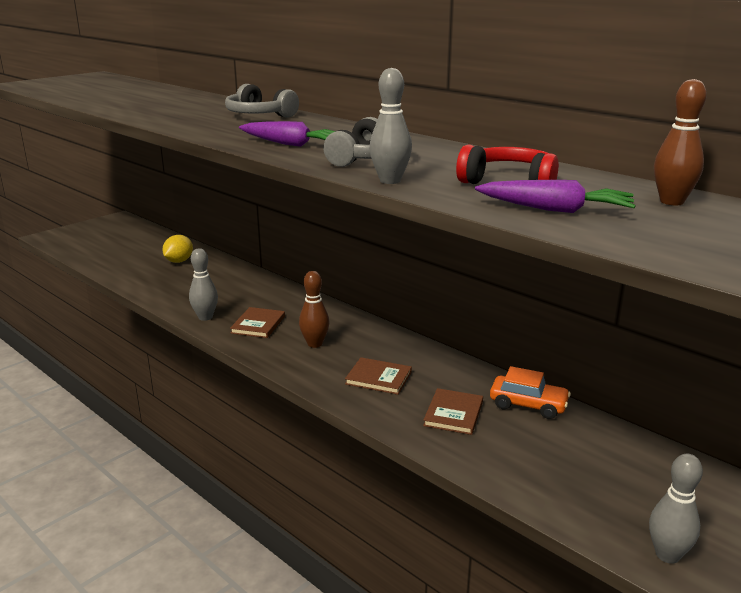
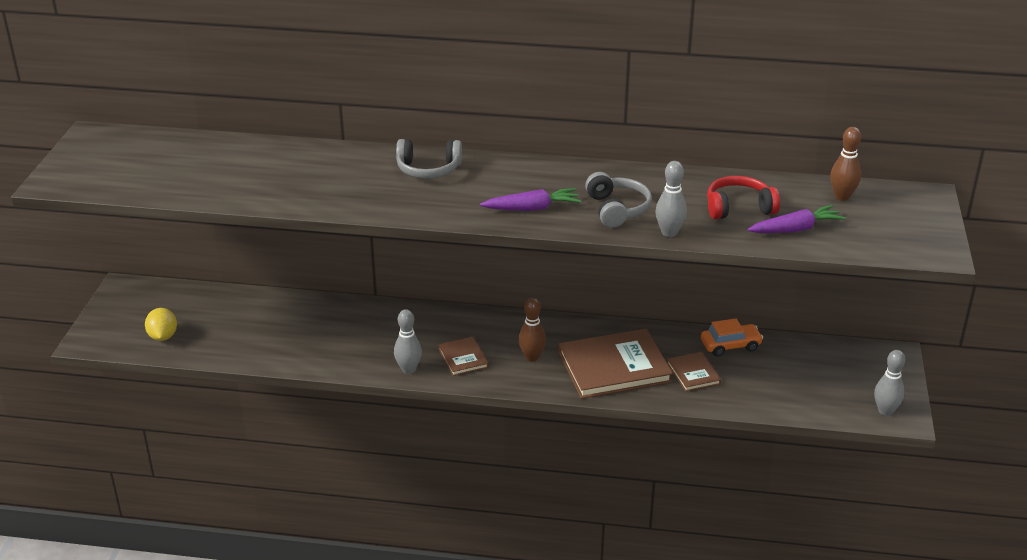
camera: 35 degrees left, 10 degrees up
(179, 261) = (287, 319): yellow lemon -> yellow lemon (163, 336)
(378, 378) = (614, 367): brown book -> brown book, size x2.01

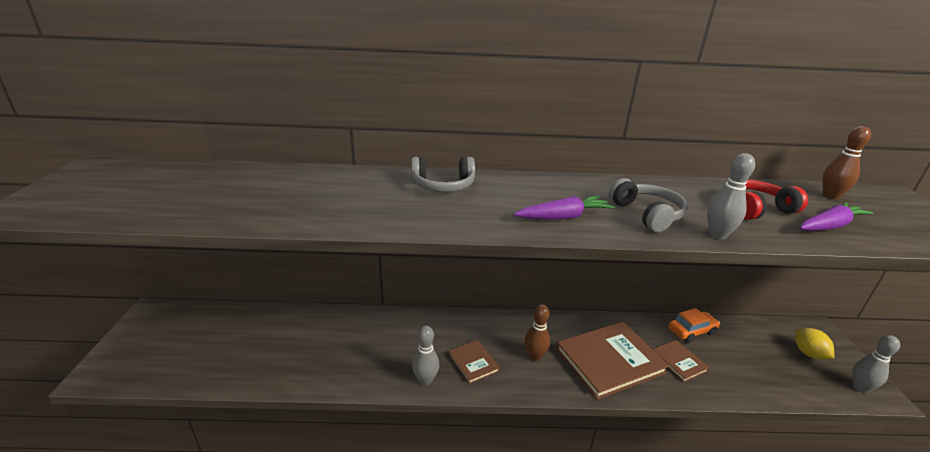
camera: 10 degrees left, 5 degrees down
(163, 336) = (178, 362): yellow lemon -> yellow lemon (808, 353)

